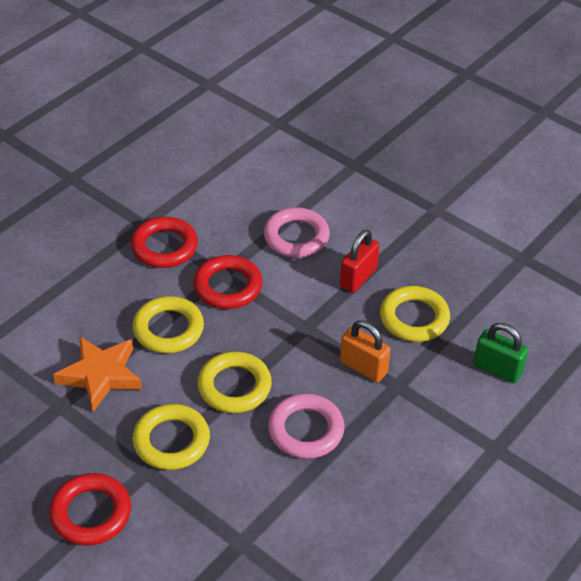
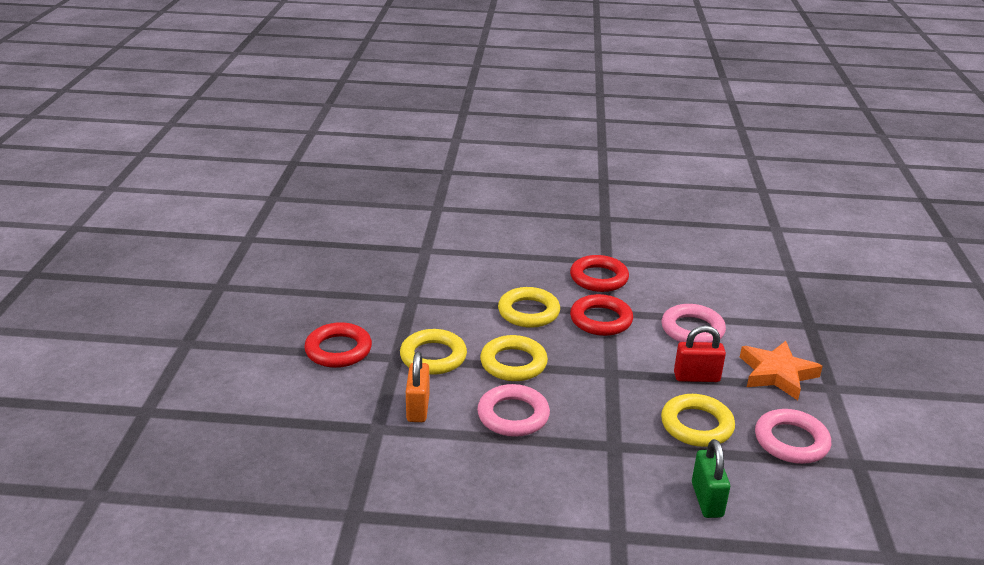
camera: 55 degrees right, 15 degrees down
(100, 375) = (455, 303): orange star -> orange star (777, 374)
(363, 367) = (610, 419): orange padlock -> orange padlock (418, 408)
(474, 276) = (791, 441): none -> pink ring

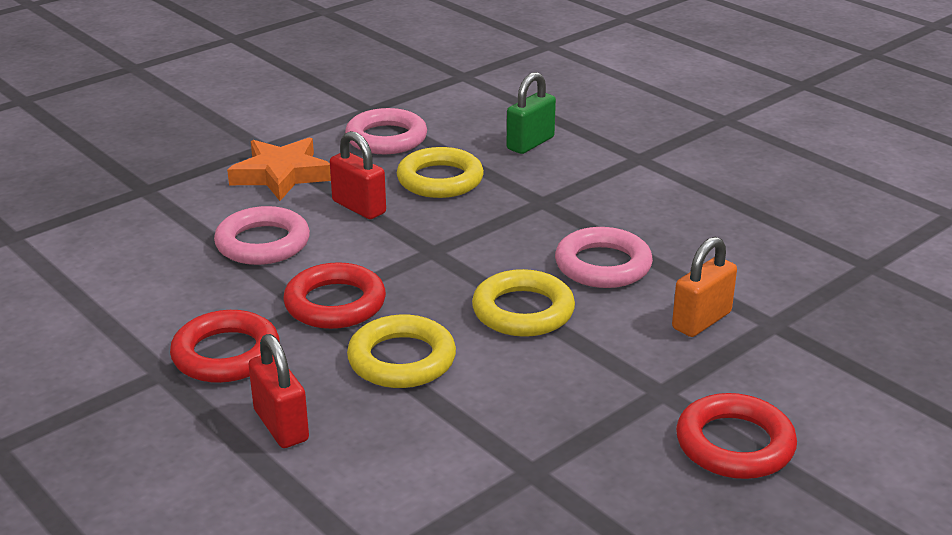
camera: 135 degrees left, 0 degrees up
(433, 357) = (611, 367): yellow ring -> none
(529, 267) = (281, 425): none -> red padlock

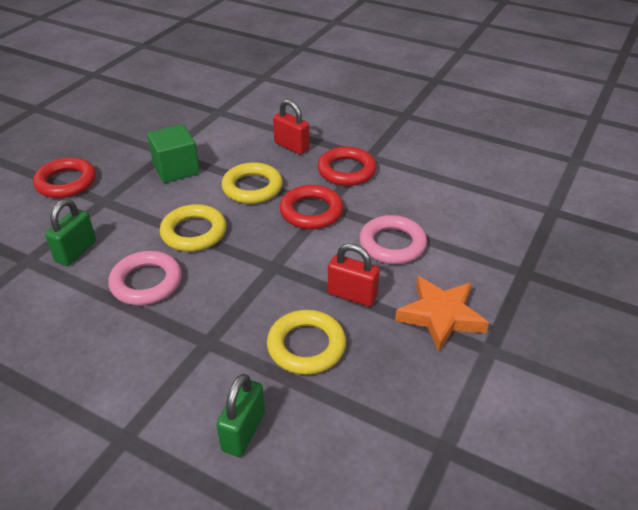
camera: 160 degrees right, 10 degrees up
(386, 138) = (390, 396): pink ring -> none
(521, 426) = (176, 169): none -> green cube
(701, 321) = (76, 251): orange padlock -> green padlock

